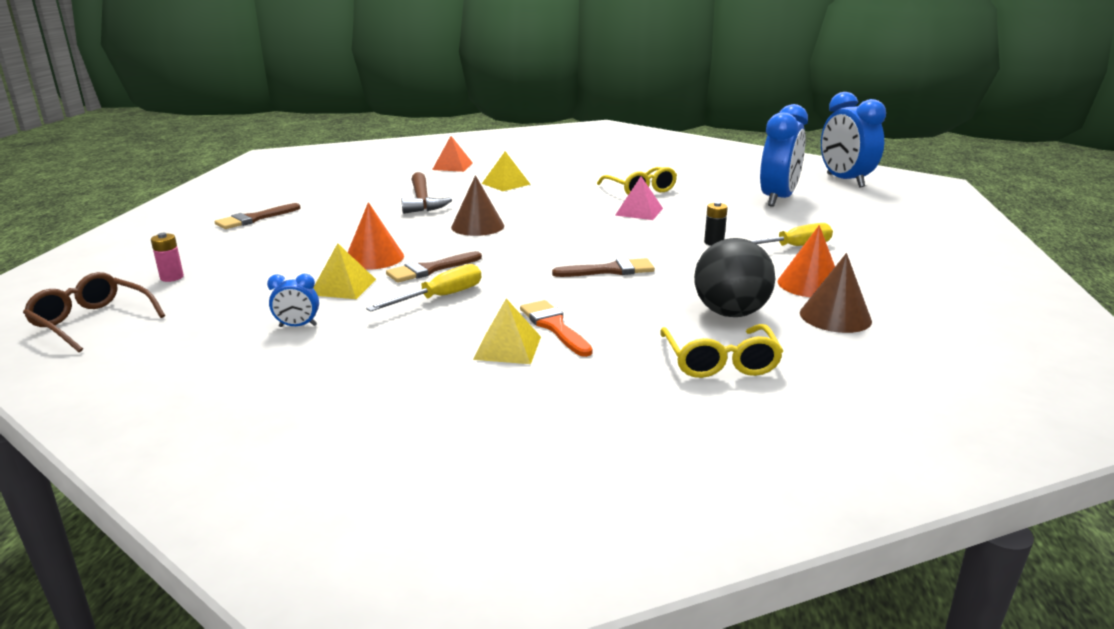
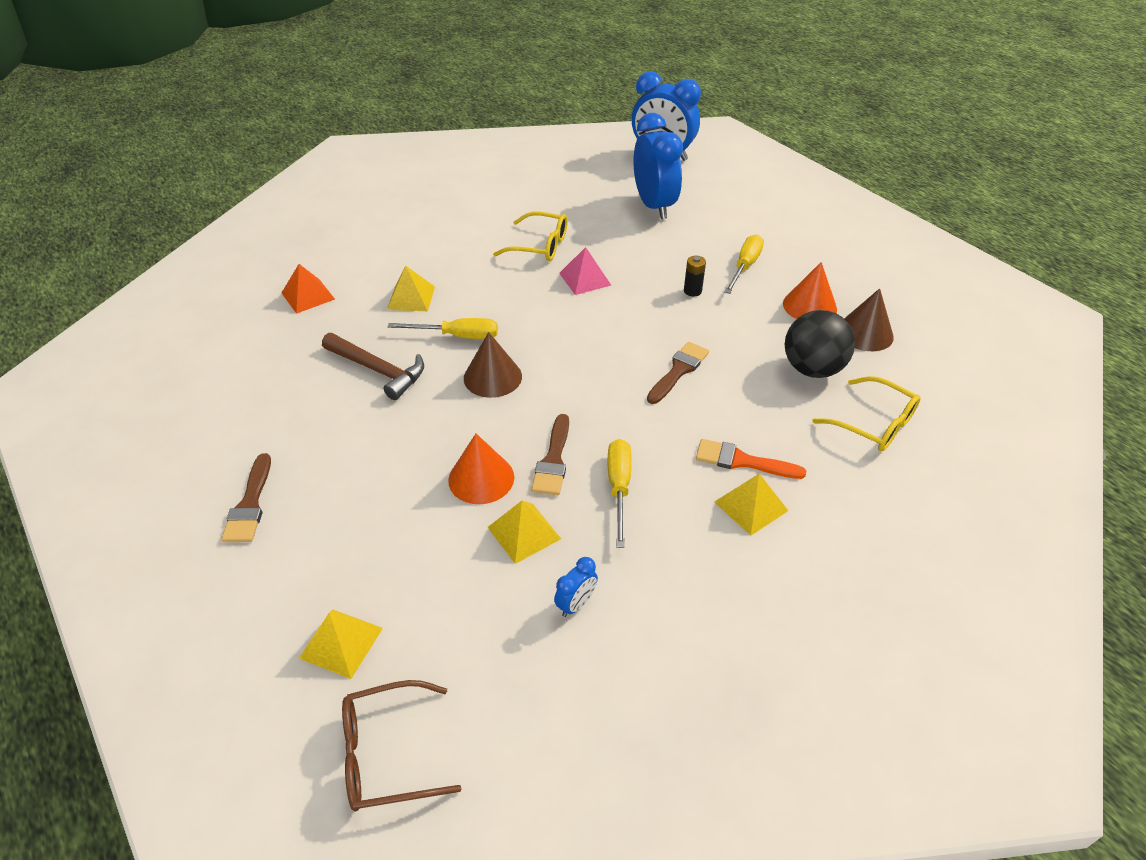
camera: 45 degrees left, 20 degrees up
(172, 277) = (341, 643): pink battery -> yellow pyramid
(496, 205) = (457, 336): none -> yellow screwdriver

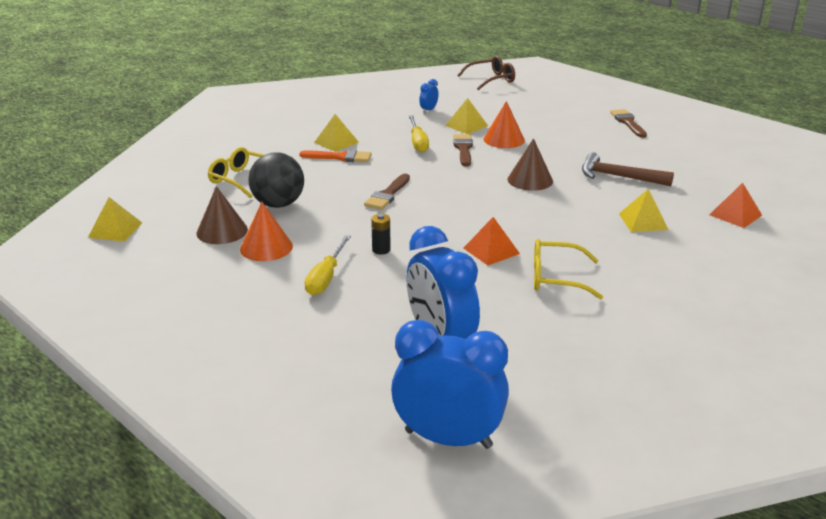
camera: 170 degrees right, 15 degrees down
(341, 643) = (533, 95): yellow pyramid -> yellow pyramid (115, 230)
(457, 336) = (577, 200): yellow screwdriver -> none
(585, 279) = (491, 250): pink pyramid -> orange pyramid

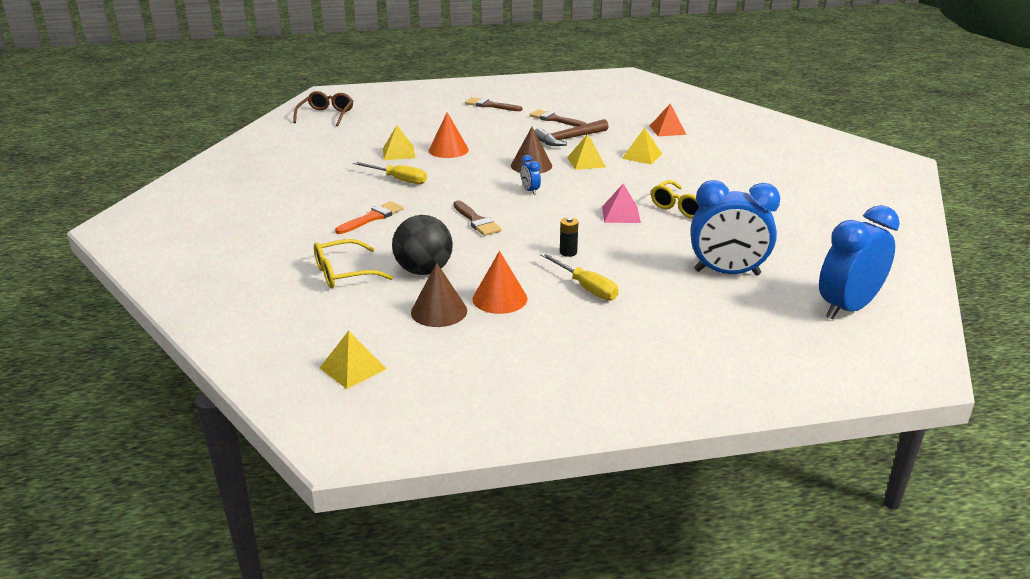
camera: 55 degrees left, 0 degrees up
(336, 142) = (337, 210): yellow pyramid -> yellow pyramid (586, 162)
(428, 110) = (341, 155): blue clock -> blue clock (530, 191)
(463, 149) = (440, 168): brown brush -> brown brush (555, 119)
(491, 250) = (621, 214): orange pyramid -> pink pyramid

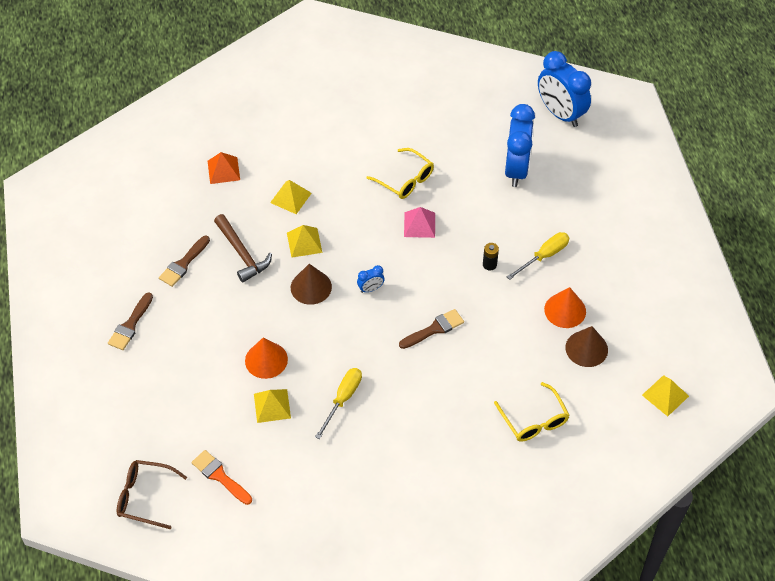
camera: 90 degrees left, 25 degrees up
(372, 217) = (429, 412): orange brush -> orange brush (220, 476)
(424, 271) = (526, 363): black ball -> none

